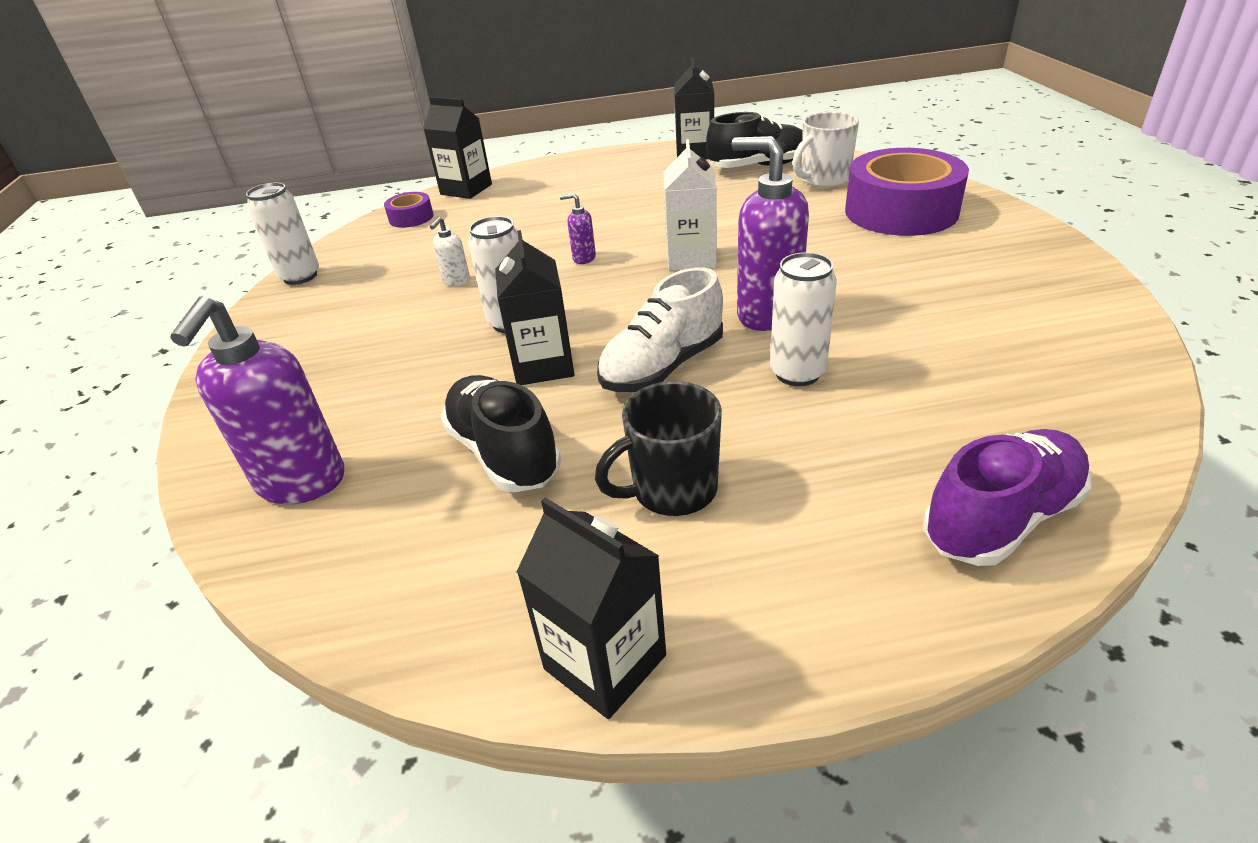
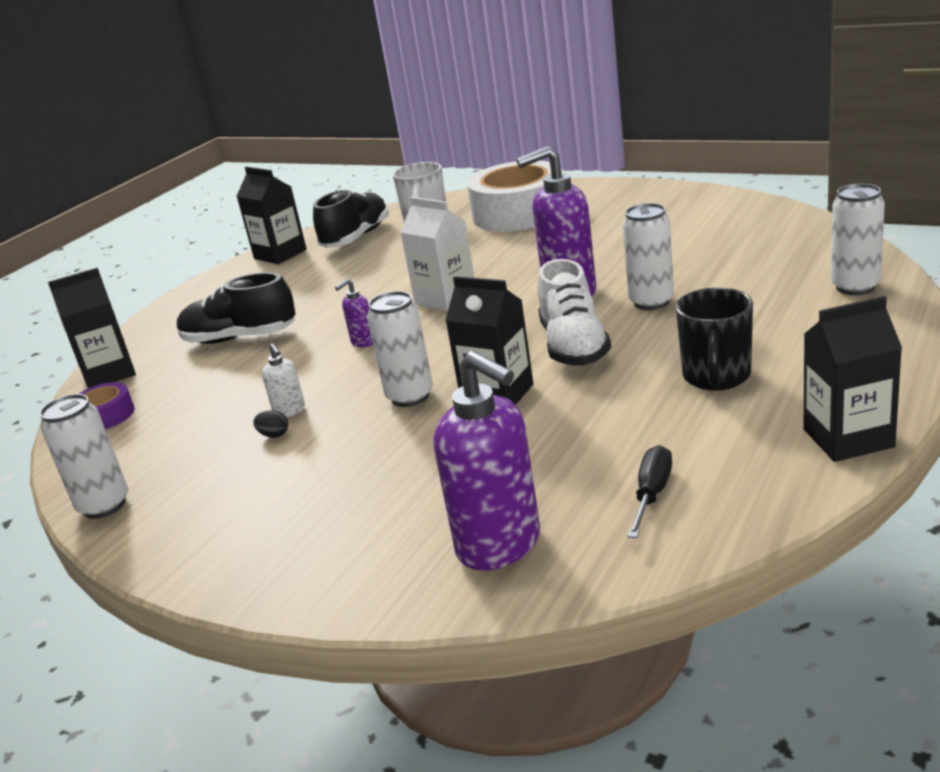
camera: 50 degrees left, 10 degrees down
(416, 542) = (652, 494): none -> black screwdriver
(419, 292) = (274, 435): none -> black egg
(504, 453) = (590, 435): black shoe -> black shoe (240, 338)
(901, 211) = (519, 213): purple tape -> white tape
(1001, 518) = (855, 287): purple shoe -> white can

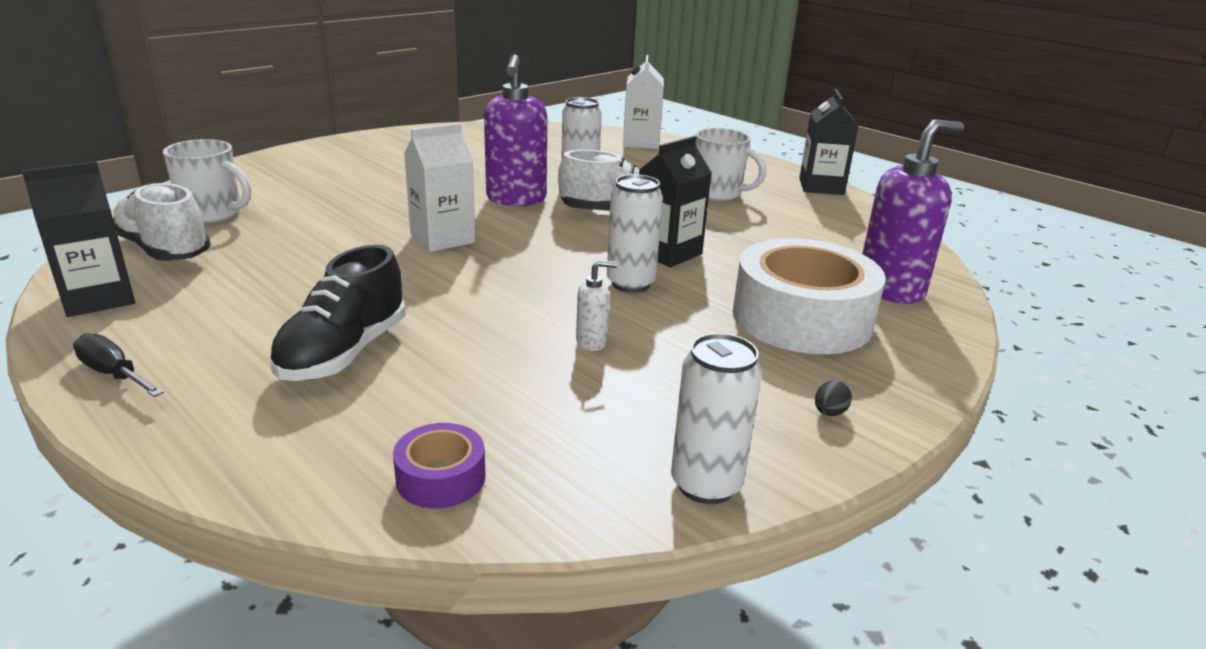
camera: 80 degrees left, 0 degrees up
(109, 373) = (285, 471): black carton -> none
(274, 435) = (637, 356): black egg -> black egg (829, 413)
(356, 237) = (164, 250): black shoe -> white shoe
(363, 342) = (480, 286): purple soap dispenser -> none
(519, 213) = (295, 180): white tape -> white tape (802, 318)
(652, 494) = (851, 238): black screwdriver -> black screwdriver (114, 374)
(716, 377) = (718, 193): black mug -> white mug
(855, 287) = (641, 143): white can -> white carton

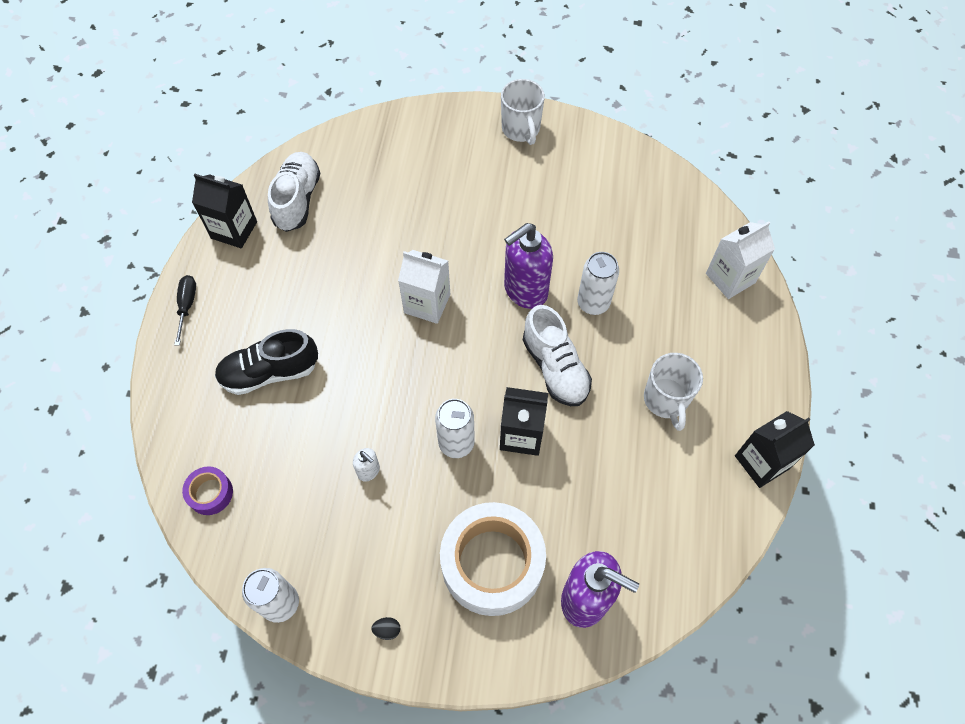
camera: 55 degrees right, 35 degrees up
(213, 214) = (354, 172): white mug -> white mug (521, 129)

